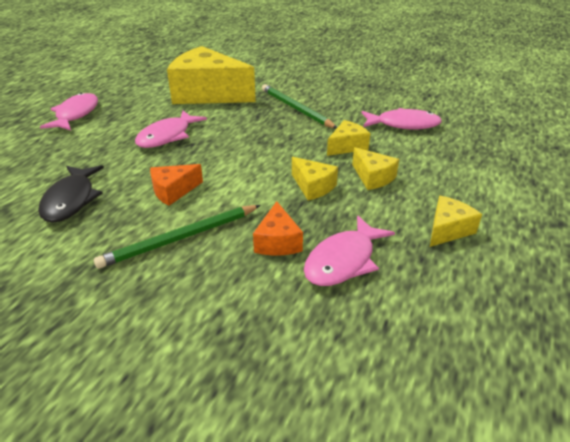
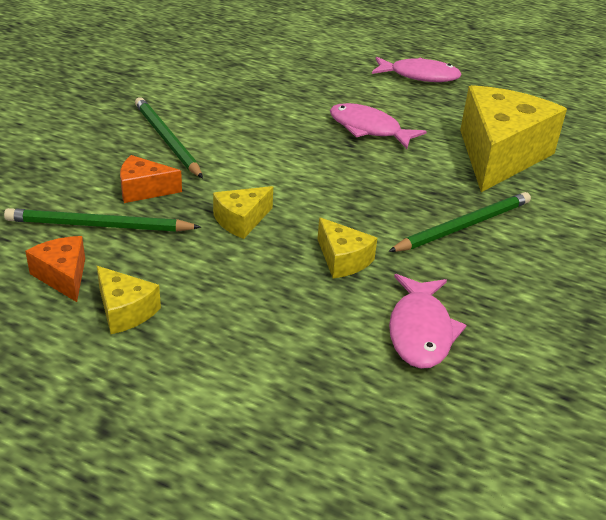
camera: 90 degrees right, 0 degrees up
(71, 200) = (242, 88): black fish -> none
(173, 191) = (248, 135): orange cheese -> orange cheese (63, 276)
(343, 260) = (99, 226): pink fish -> green pencil
(373, 177) = (256, 270): yellow cheese -> none

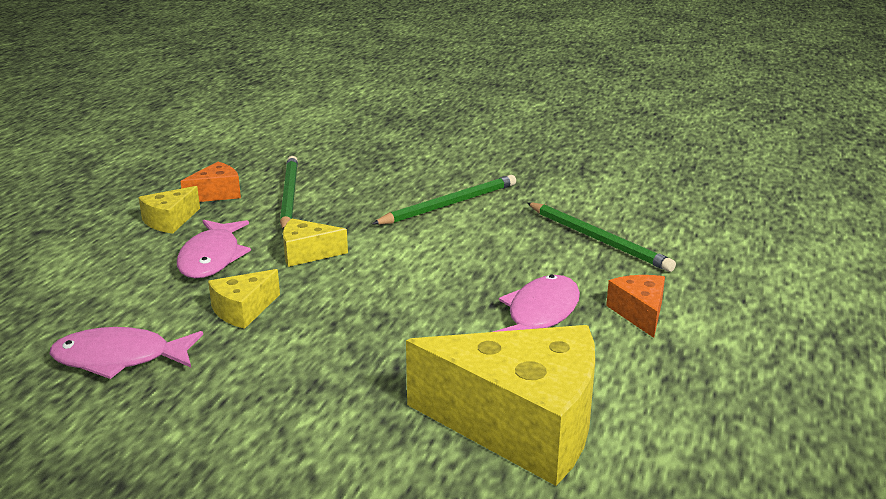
camera: 85 degrees right, 10 degrees down
(144, 190) = (351, 206): orange cheese -> orange cheese (639, 313)
(241, 221) = (307, 254): yellow cheese -> yellow cheese turned 45 degrees counterclockwise
(419, 76) = (745, 352): pink fish -> pink fish (212, 258)
(463, 226) = (319, 388): green pencil -> green pencil (598, 239)

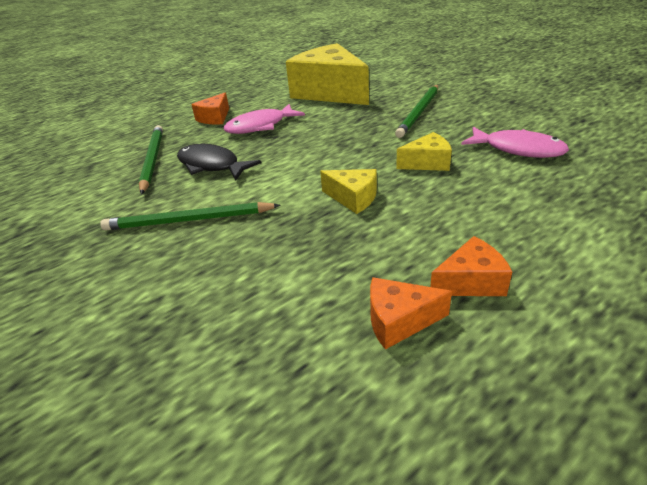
camera: 145 degrees left, 10 degrees up
(170, 221) = (470, 282): yellow cheese -> orange cheese
(212, 258) = (436, 214): pink fish -> none
(289, 196) = (316, 283): green pencil -> green pencil (419, 112)
(513, 249) = (212, 165): none -> black fish

